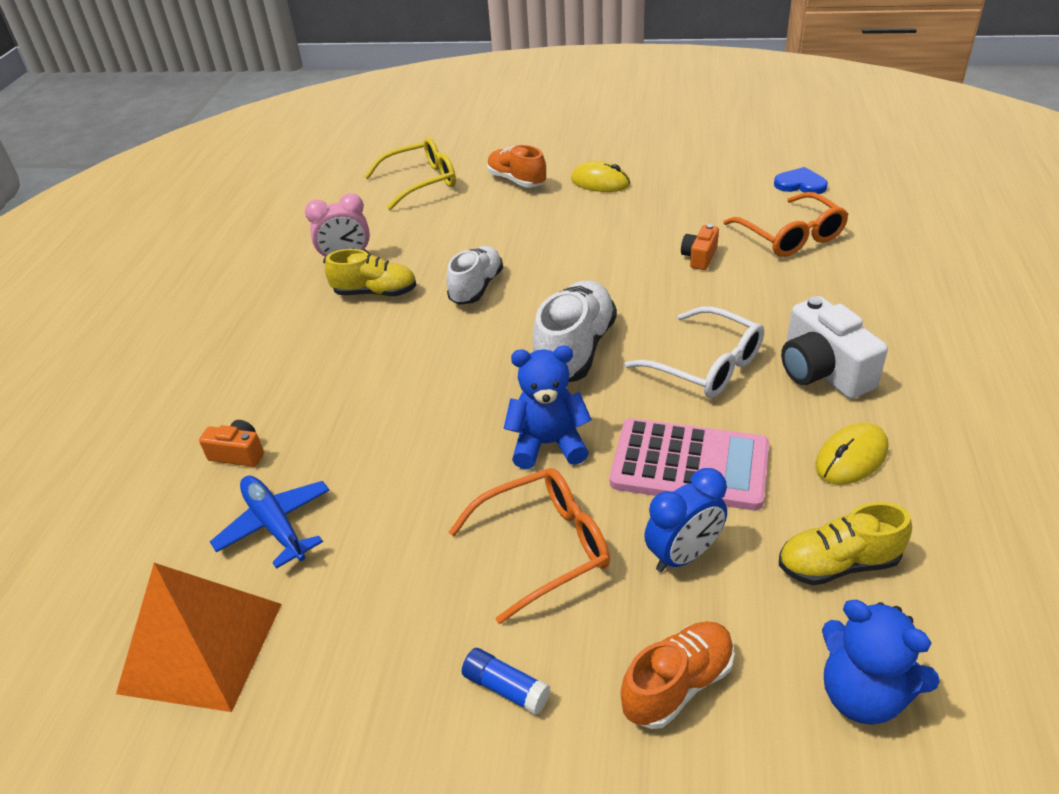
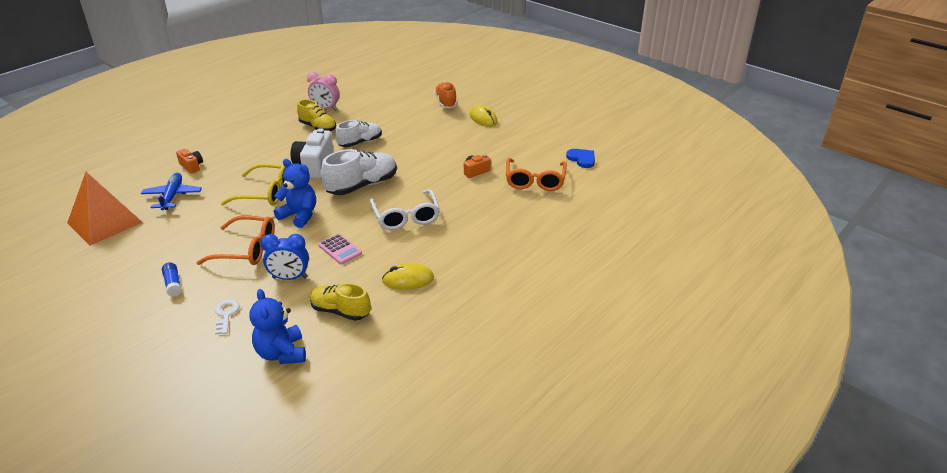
camera: 30 degrees right, 5 degrees down
(420, 182) = (402, 86): yellow glasses -> yellow glasses (265, 193)
(677, 684) = (226, 314): orange shoe -> white key
(689, 465) = (340, 249): pink calculator -> pink calculator, size x0.53
(822, 371) = (452, 242): white camera -> white camera (314, 165)

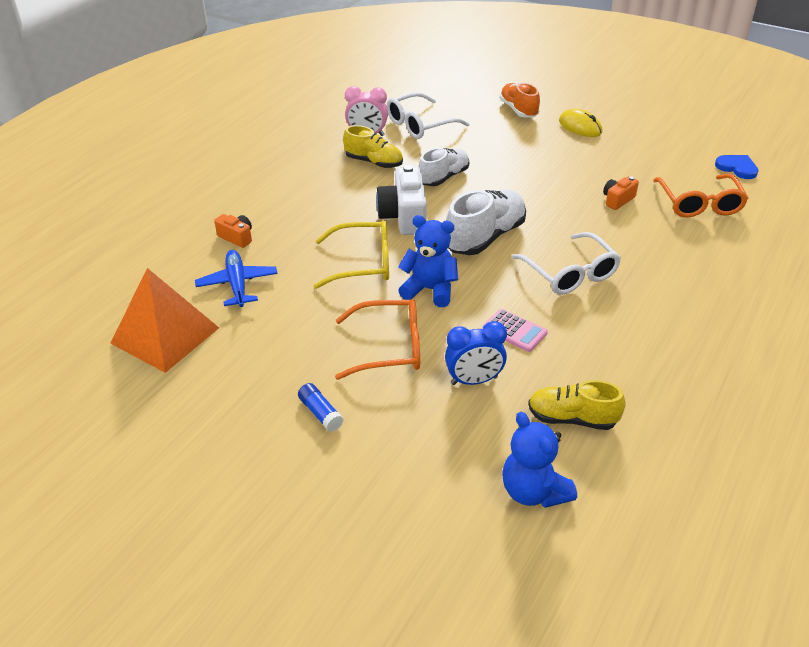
camera: 10 degrees left, 5 degrees up
(226, 314) = (422, 447): white key -> none
(367, 105) = (420, 125): none -> white glasses
(408, 280) = (630, 361): yellow mouse -> none

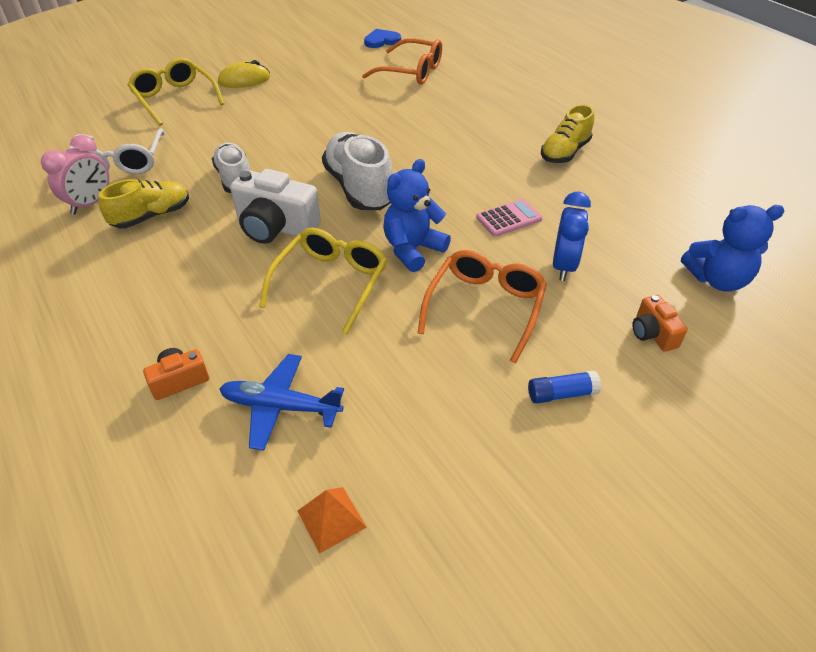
camera: 65 degrees left, 5 degrees up
(165, 335) = (331, 518): orange pyramid -> orange pyramid, size x0.44
(518, 110) = (175, 99): orange shoe -> yellow glasses
(570, 273) = (451, 161): white glasses -> none
(572, 418) = (637, 227): yellow shoe -> yellow shoe (565, 152)
(617, 200) = (371, 102): orange camera -> orange camera (652, 334)

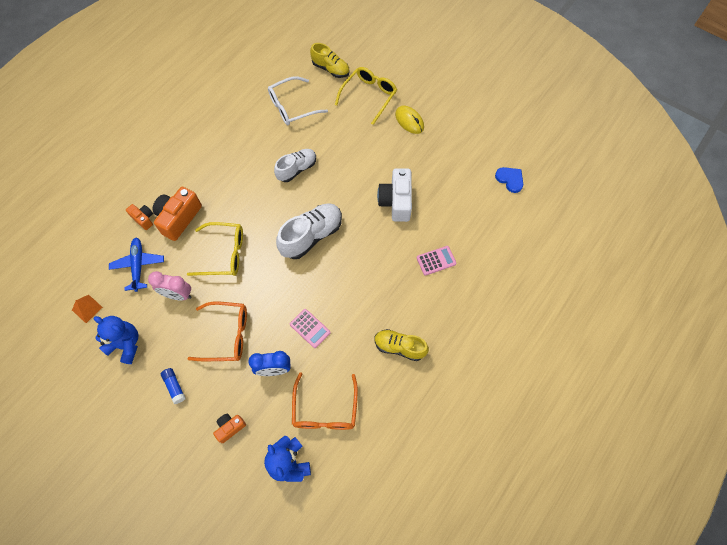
camera: 70 degrees right, 20 degrees up
(91, 204) = (251, 115): pink clock -> pink clock (178, 295)
(152, 216) = (250, 147): yellow shoe -> yellow shoe (330, 69)
(218, 328) = (179, 218): none -> orange camera
(276, 227) = (260, 209): white camera -> white camera (396, 201)
(411, 72) = (470, 216): orange glasses -> orange glasses (325, 409)
(413, 249) = (263, 284): blue teddy bear -> blue teddy bear (126, 344)
(457, 104) = (436, 261): none -> pink calculator

